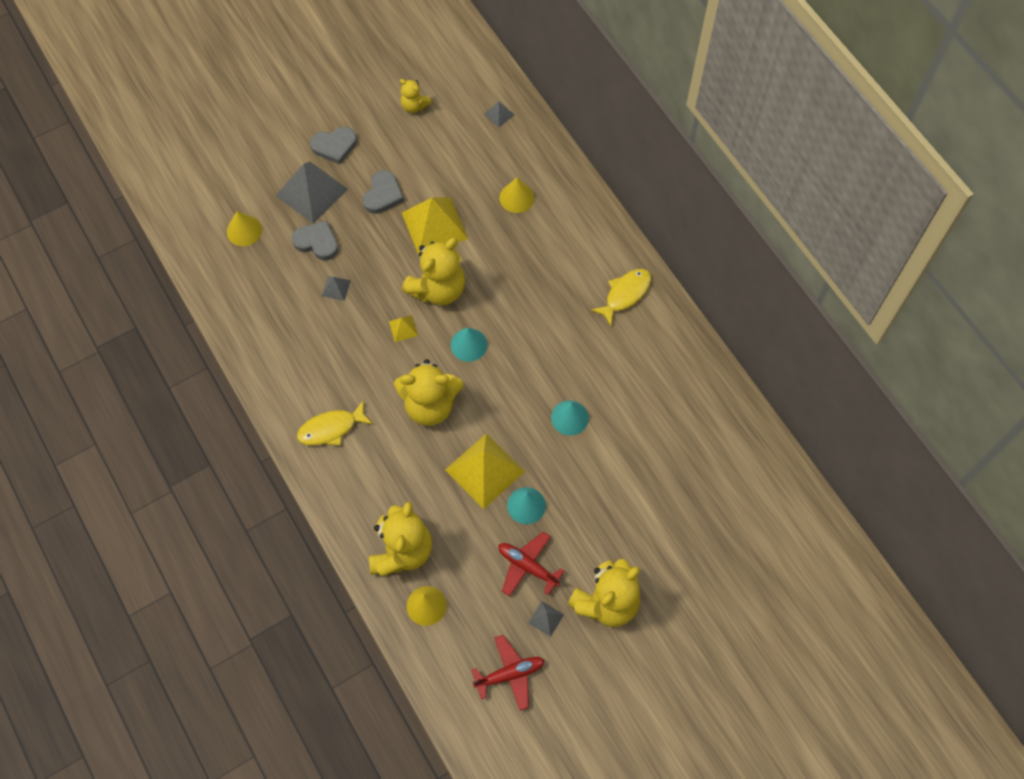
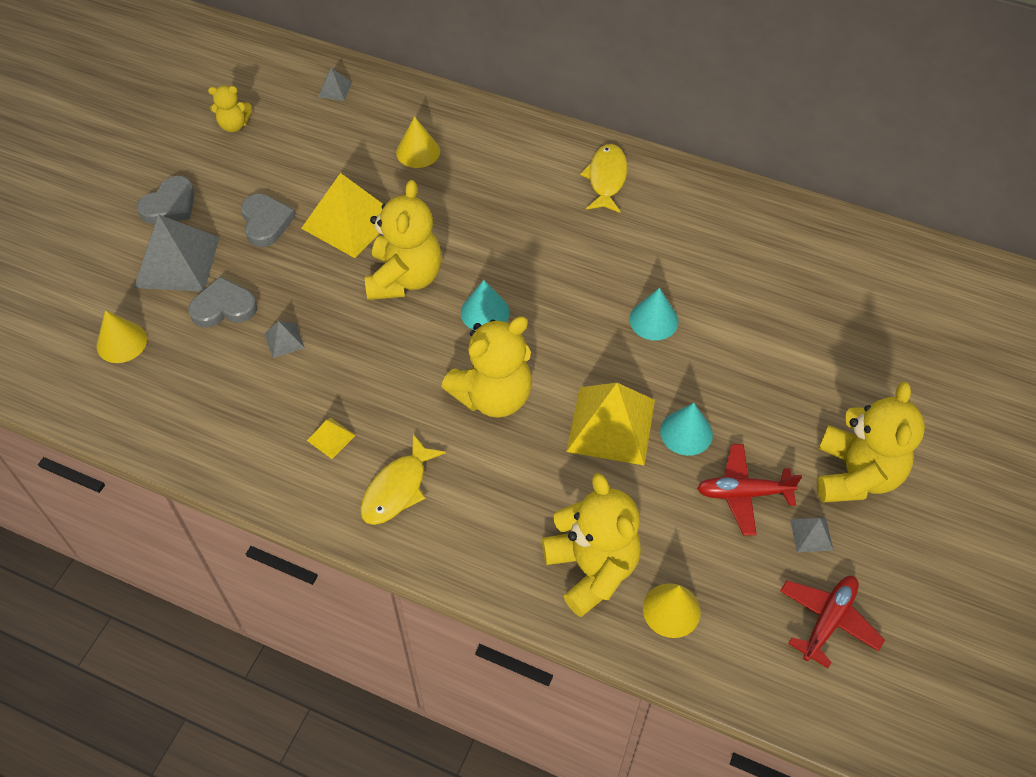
camera: 35 degrees left, 10 degrees down
(403, 328) = (397, 337): yellow pyramid -> yellow pyramid (331, 438)

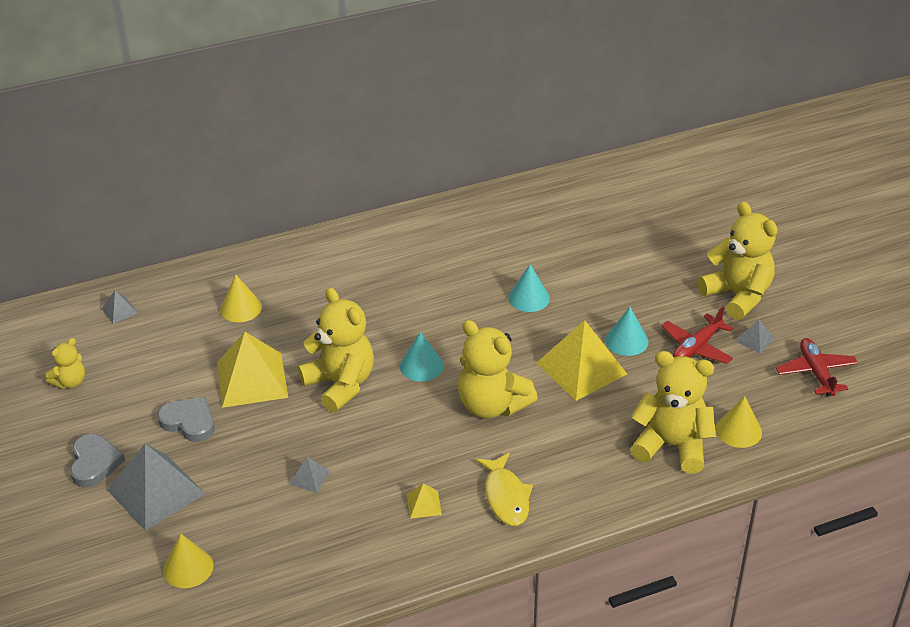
camera: 45 degrees left, 15 degrees down
(224, 307) = (235, 491): grey heart -> none
(493, 396) = (492, 405): yellow teddy bear -> yellow teddy bear turned 120 degrees clockwise
(606, 178) = (392, 242): yellow fish -> none

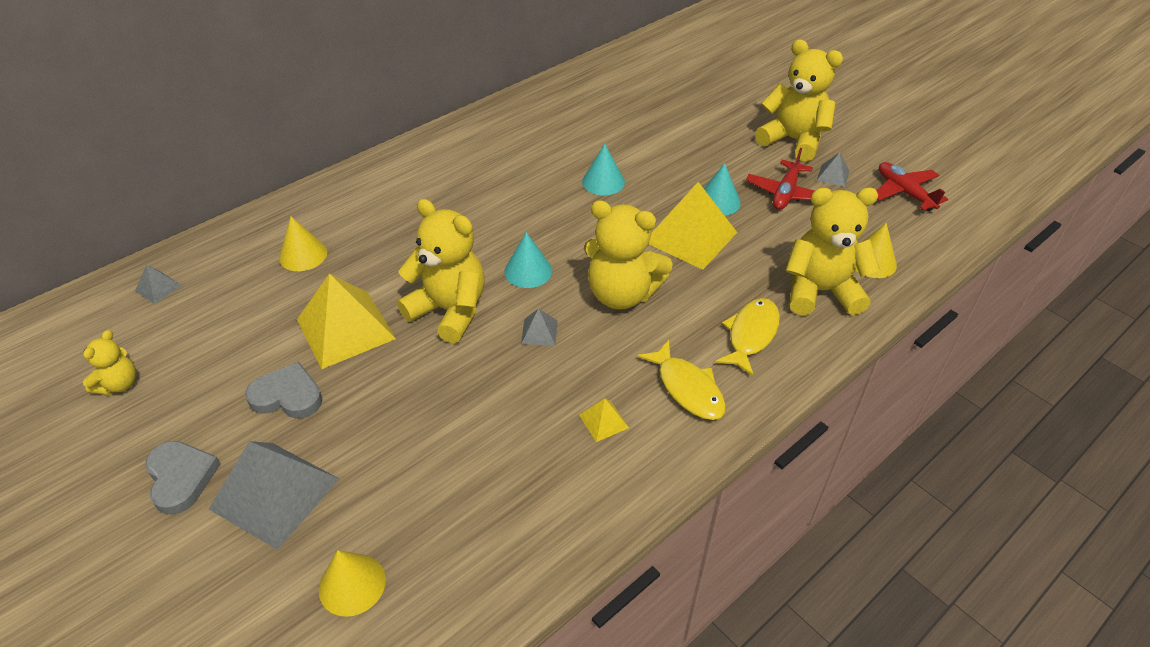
camera: 20 degrees left, 5 degrees up
(309, 477) = (459, 425): grey pyramid -> grey pyramid (539, 332)
(585, 467) = (751, 335): none -> yellow fish

